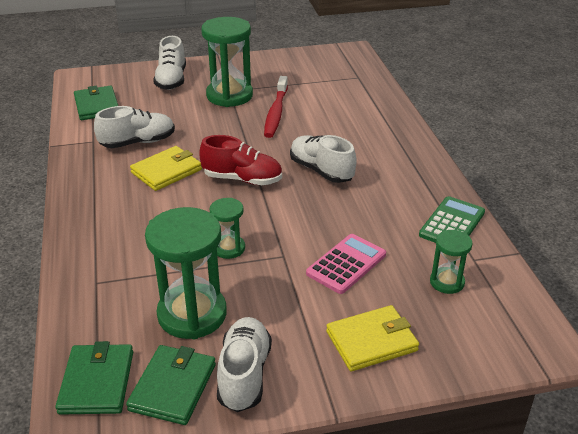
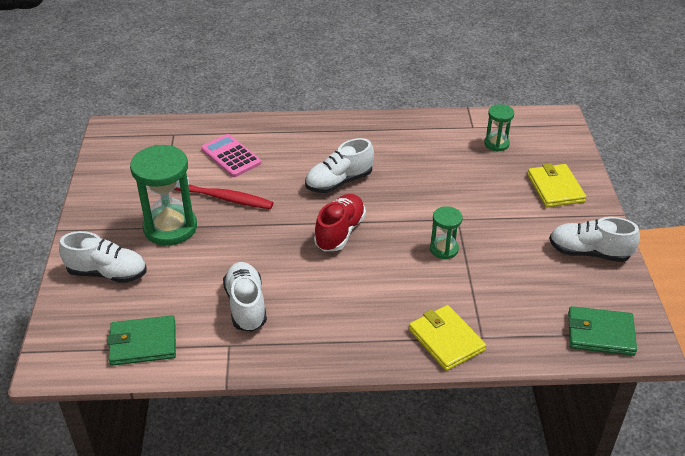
camera: 80 degrees left, 5 degrees up
(166, 171) = (311, 284): yellow wallet -> yellow wallet (446, 340)
(173, 387) = (603, 290): green wallet -> none
(192, 314) = (525, 276): green hourglass -> none
(346, 264) = (471, 187): pink calculator -> pink calculator (231, 156)
(452, 224) = (429, 127): green calculator -> none

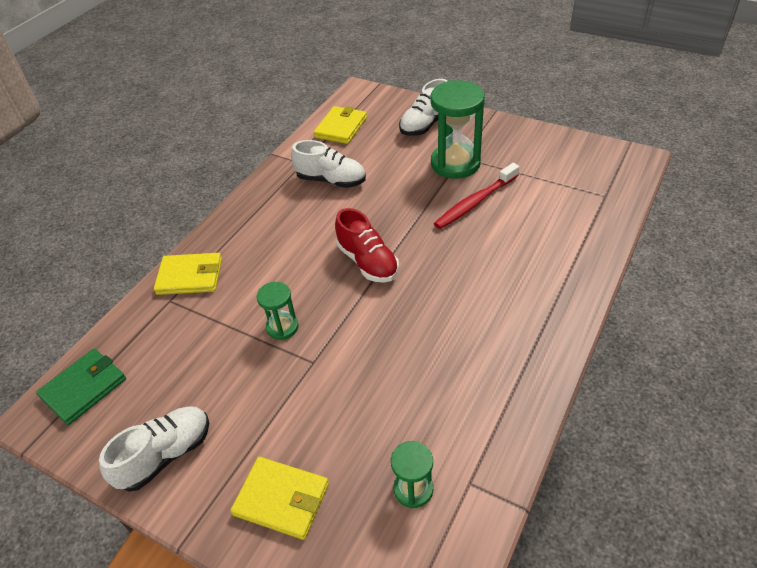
camera: 125 degrees right, 5 degrees up
(143, 343) = (341, 127): green wallet -> yellow wallet
(231, 156) = (540, 225): pink calculator -> none
(339, 182) = (443, 290): white shoe -> none

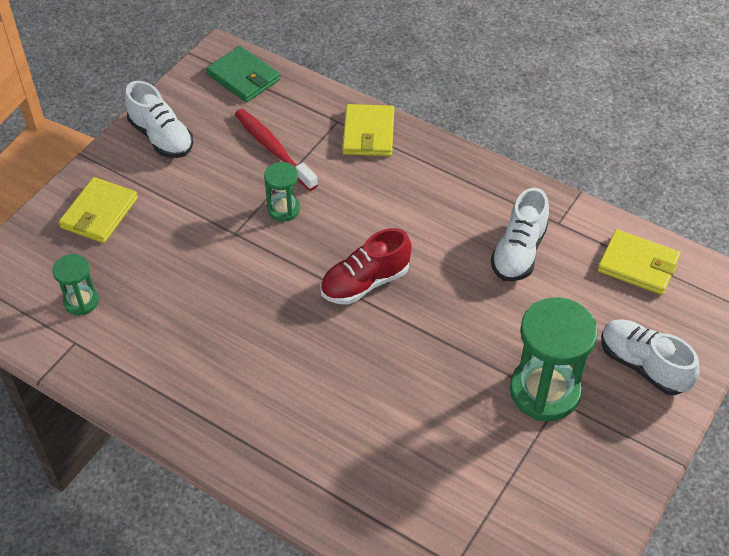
camera: 90 degrees right, 5 degrees up
(475, 202) = (458, 403): red toothbrush -> red toothbrush (273, 149)

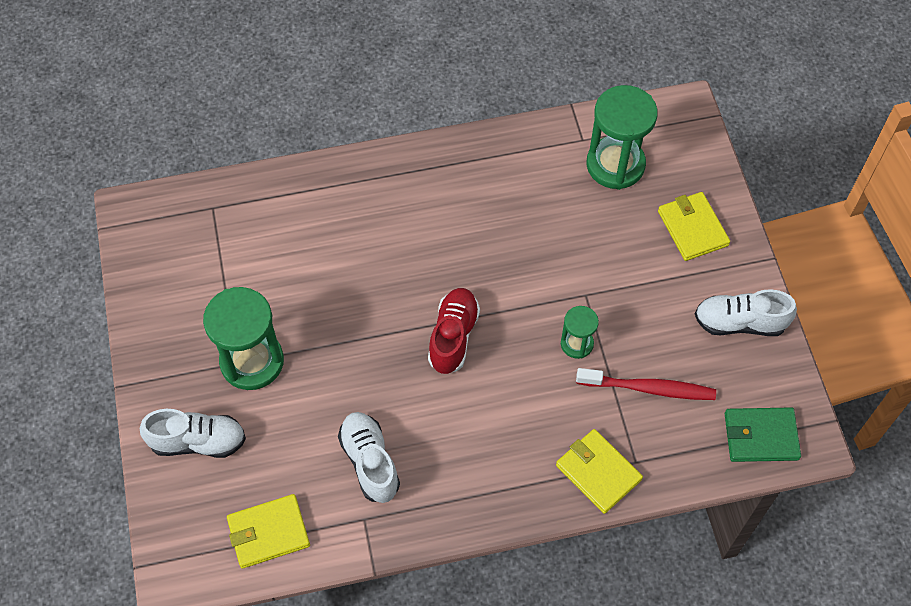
camera: 135 degrees right, 10 degrees up
(81, 301) = (615, 165): green hourglass -> green hourglass, size x1.91

